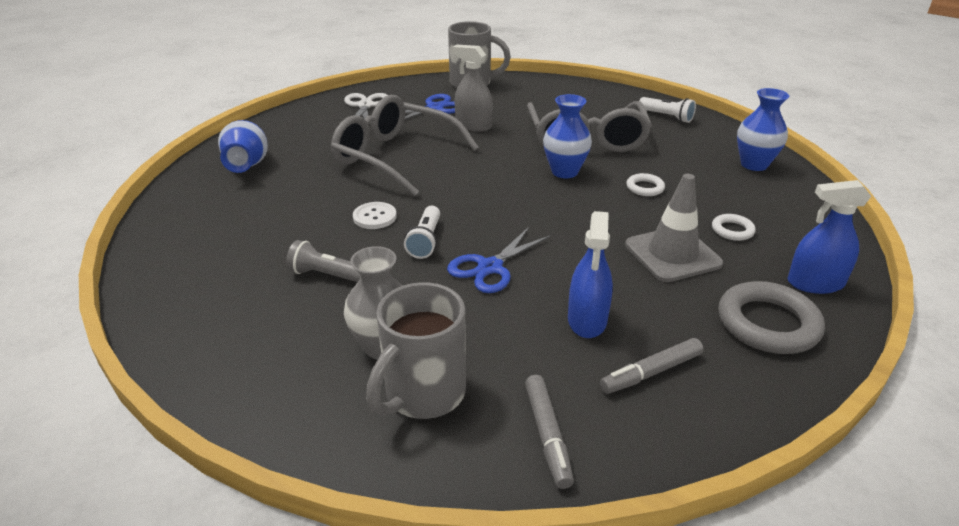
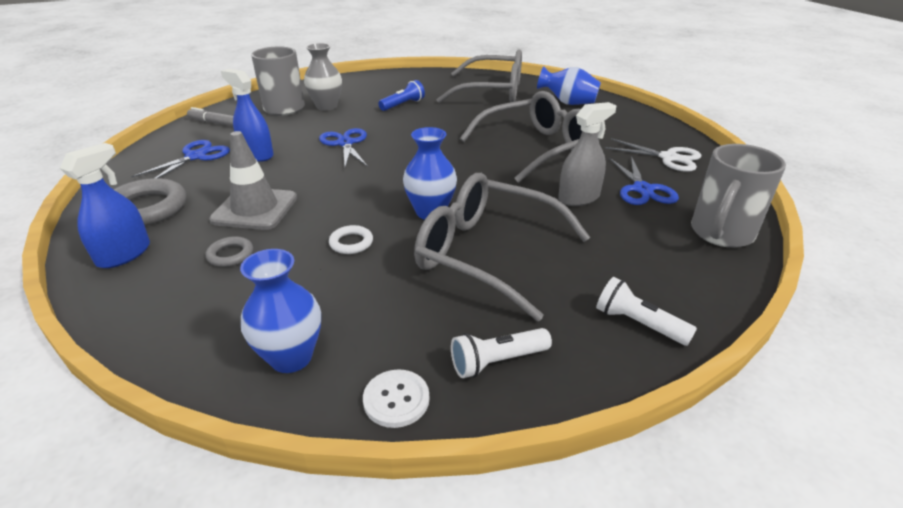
camera: 120 degrees right, 0 degrees up
(228, 222) = (491, 92): none -> grey glasses
(326, 275) = (403, 105): grey flashlight -> blue flashlight
(374, 217) = (449, 125): white button -> white button (396, 399)
(425, 241) = (400, 133): white flashlight -> white flashlight (638, 323)
(651, 372) = (196, 156): grey marker -> blue scissors
(732, 230) = (230, 255): white ring -> grey ring

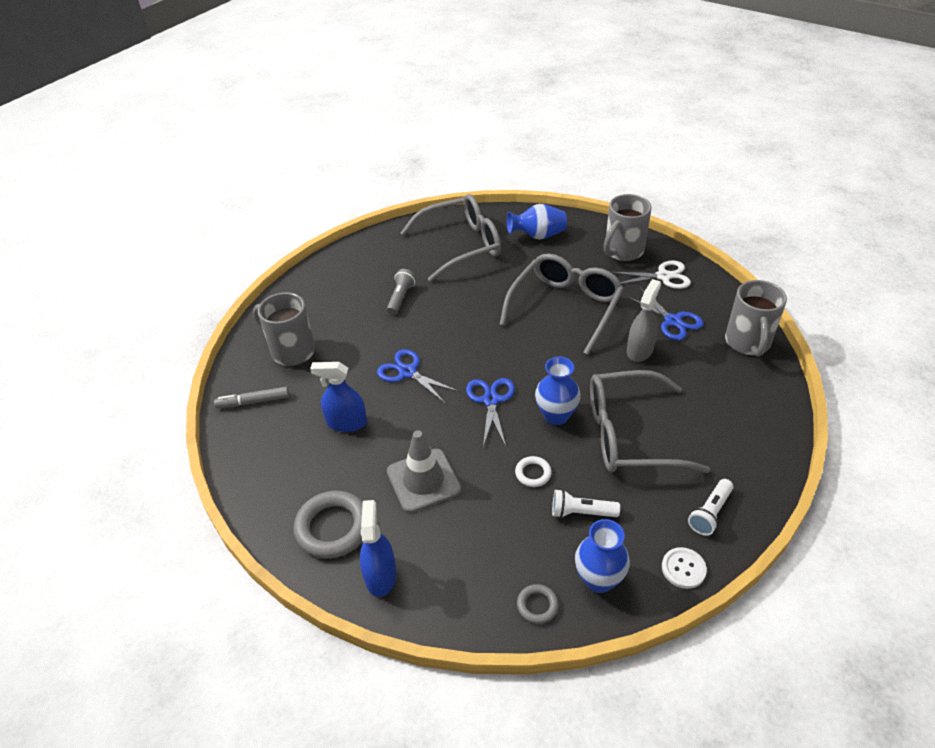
camera: 30 degrees left, 10 degrees up
(196, 156) = (293, 452): blue scissors -> blue scissors (491, 400)
(230, 255) = (461, 531): grey ring -> grey ring (537, 605)
(326, 106) = (332, 331): grey vase -> none
(403, 105) = (401, 298): blue flashlight -> grey flashlight
(638, 323) = (757, 443): white flashlight -> white flashlight (581, 512)
(642, 131) = (622, 251): none -> grey mug

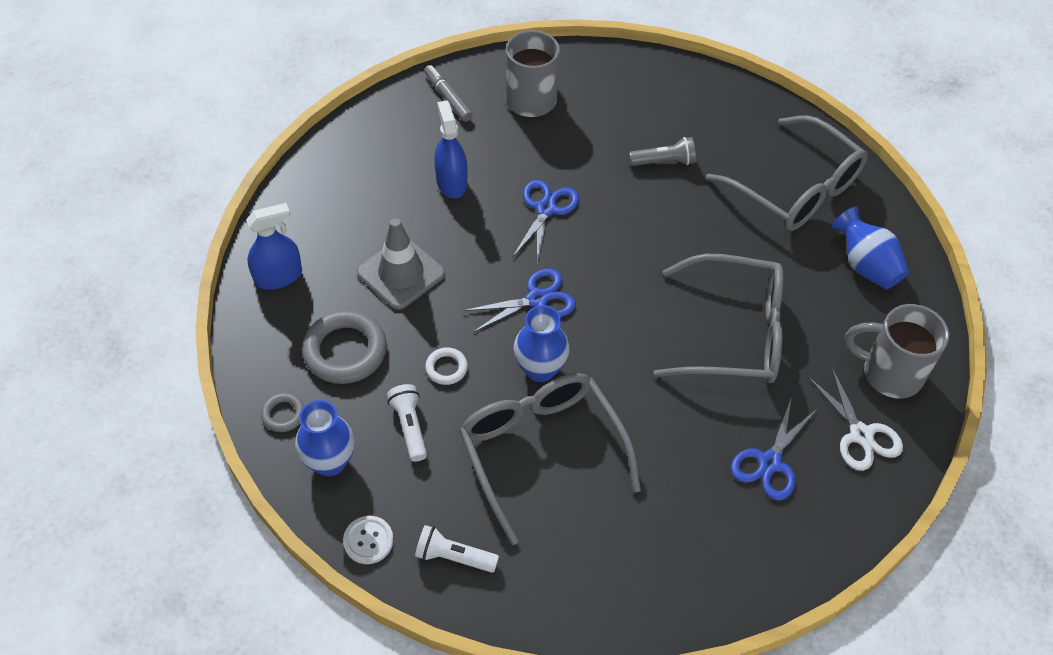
camera: 65 degrees right, 10 degrees up
(333, 527) = (319, 220): grey ring -> grey ring (345, 351)
(640, 350) = (693, 434): grey spray bottle -> none
(747, 343) = (771, 563): grey mug -> none

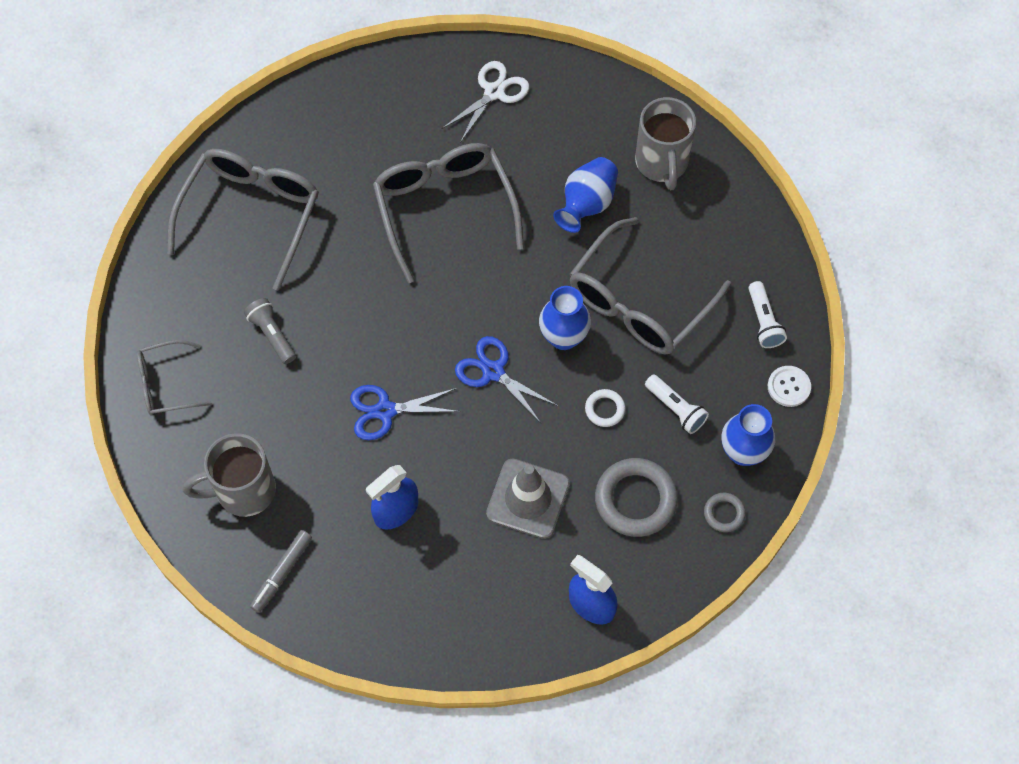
camera: 115 degrees left, 10 degrees up
(409, 426) = (676, 409): white flashlight -> white flashlight turned 90 degrees counterclockwise
(654, 84) = (167, 384): none -> grey glasses
(770, 462) = (555, 143): blue scissors -> none
(865, 265) = (317, 136): blue vase -> blue vase (587, 204)
(889, 373) = (424, 89): grey mug -> grey mug (662, 163)

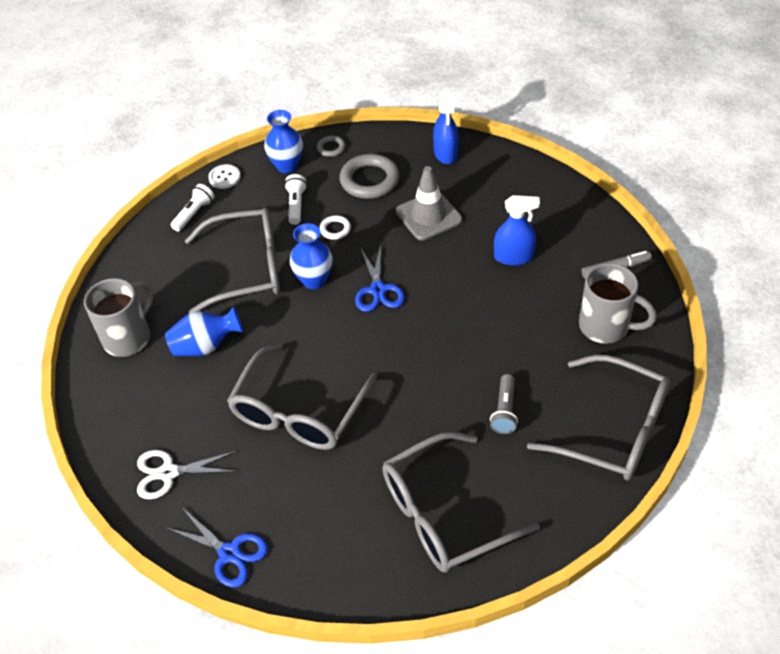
camera: 135 degrees left, 15 degrees down
(167, 384) = (611, 429): grey glasses -> grey glasses, size x1.83
(385, 411) = (469, 312): blue scissors -> blue scissors (229, 553)

